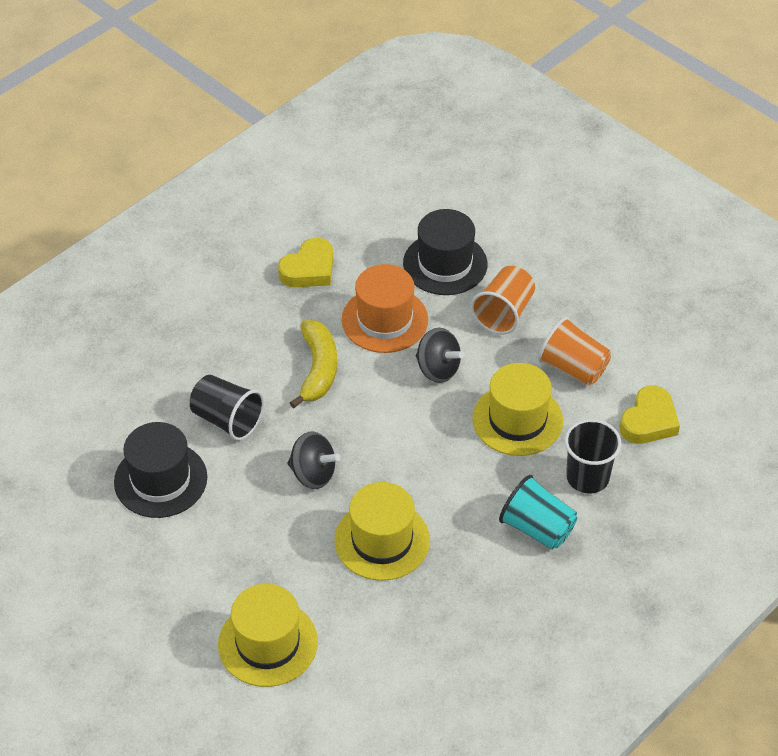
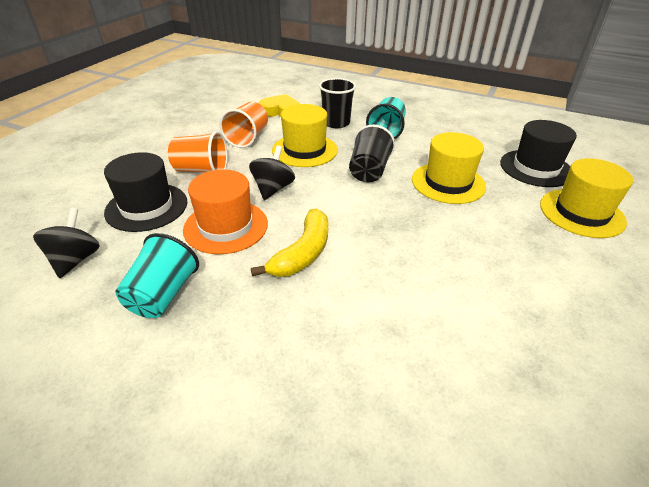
camera: 110 degrees left, 10 degrees down
(160, 480) = (510, 329): black hat -> black hat (536, 168)
(227, 420) = (401, 299): black cup -> black cup (369, 171)
(309, 269) = (163, 295): yellow heart -> turquoise cup
(313, 474) = (419, 227): black spinning top -> black spinning top (75, 260)
(318, 369) = (303, 253): yellow banana -> yellow banana turned 135 degrees clockwise

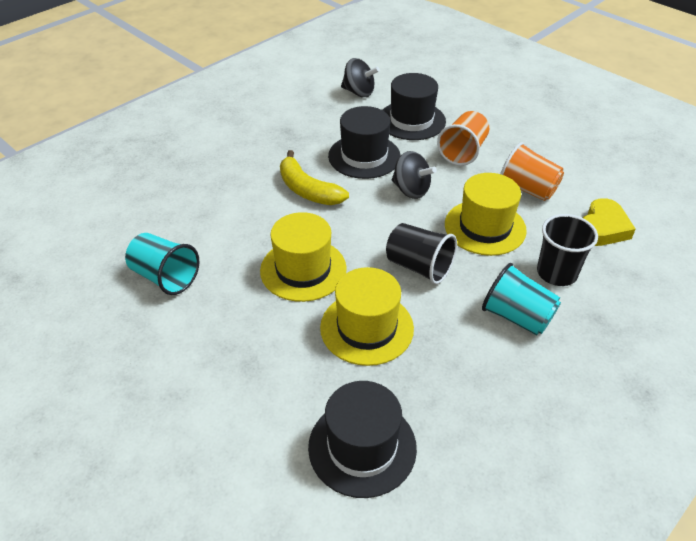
camera: 110 degrees right, 5 degrees up
(163, 295) = (302, 124): turquoise cup -> turquoise cup (165, 277)
(226, 226) = (364, 156): orange hat -> black hat
(581, 213) = (248, 430): yellow hat -> yellow hat (303, 269)

